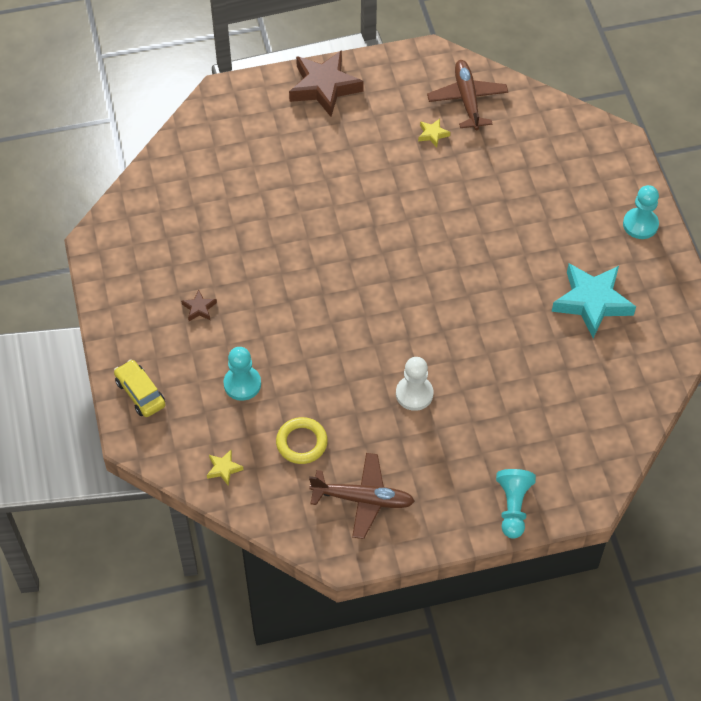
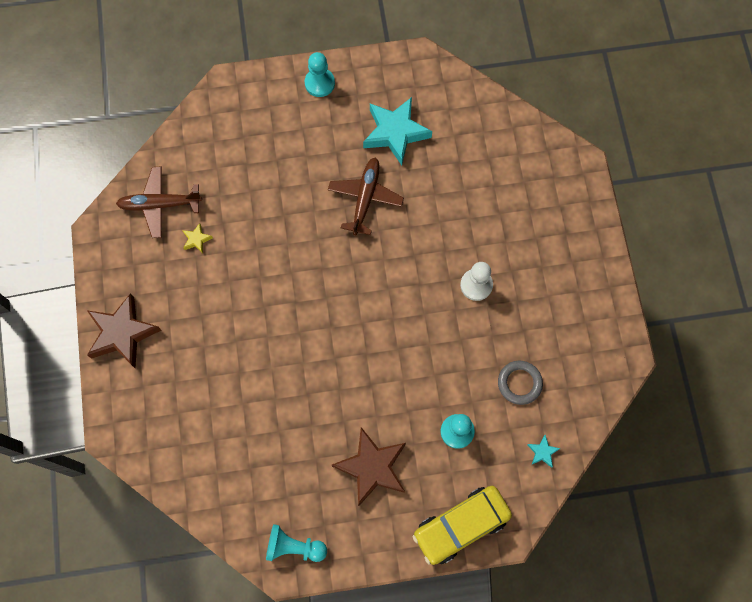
camera: 85 degrees left, 15 degrees up
(140, 393) = (461, 526): yellow car -> yellow car, size x1.64
(199, 308) = (372, 467): brown star -> brown star, size x2.34
(224, 469) = (542, 452): yellow star -> turquoise star
(301, 443) = (519, 383): yellow ring -> grey ring
(362, 499) = (575, 337): brown plane -> brown plane (365, 198)
(513, 507) = (586, 220): turquoise pawn -> turquoise pawn (294, 547)

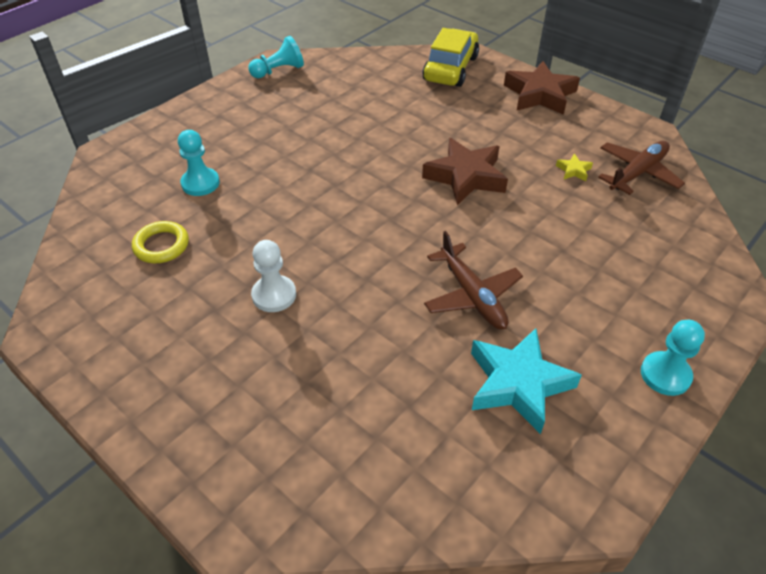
camera: 140 degrees right, 25 degrees down
(372, 467) = (258, 129): brown star -> brown star (466, 177)
(461, 526) = (151, 137): yellow car -> yellow car (450, 68)
(519, 383) = (161, 245): grey ring -> yellow ring
(542, 452) = (102, 212): turquoise star -> none

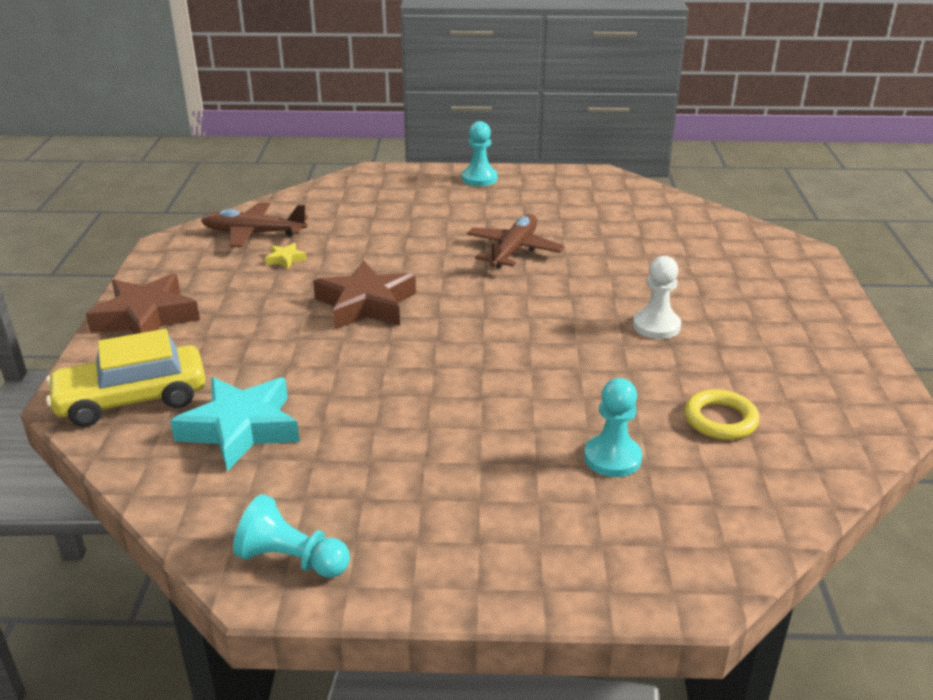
camera: 130 degrees left, 15 degrees down
(518, 384) = (562, 213): turquoise star -> turquoise star (241, 429)

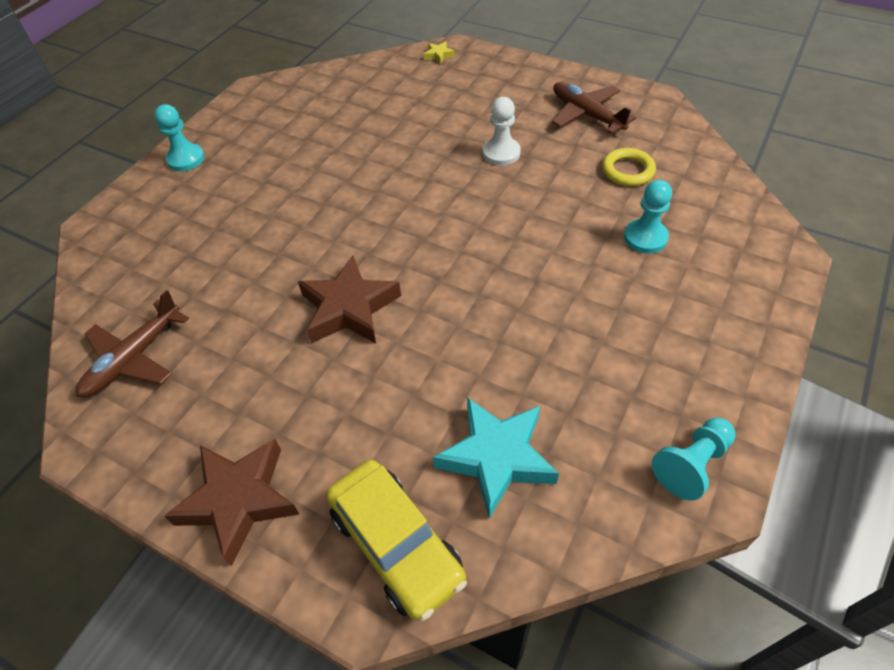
camera: 60 degrees left, 20 degrees up
(132, 400) = (396, 544): yellow car -> yellow car turned 45 degrees counterclockwise
(285, 259) = (215, 345): yellow star -> yellow star (438, 55)
(514, 250) = (334, 184): brown plane -> brown plane (587, 114)

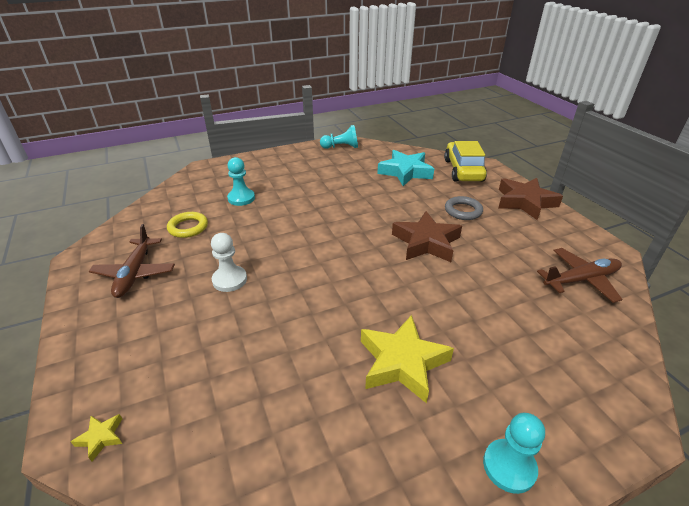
camera: 145 degrees left, 15 degrees down
(290, 175) = (402, 362): none -> yellow star
(333, 405) = (463, 211): none -> grey ring

